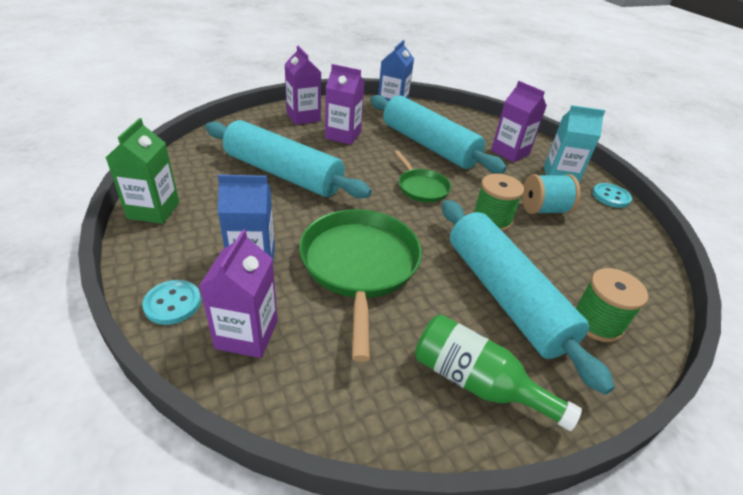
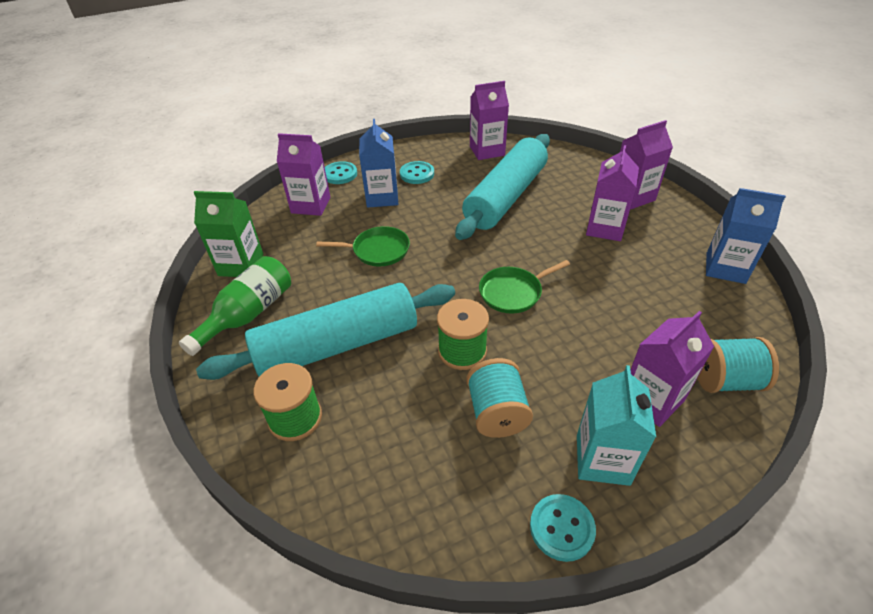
camera: 95 degrees right, 5 degrees up
(153, 210) = (434, 148): green carton -> green carton (241, 265)
(186, 174) = (487, 151): none -> purple carton
(210, 228) = (417, 174): none -> turquoise button
(360, 265) = (377, 250): green pan -> green pan, size x0.54
(429, 145) = (621, 303): turquoise rolling pin -> none
(488, 129) = (725, 380): none -> turquoise spool

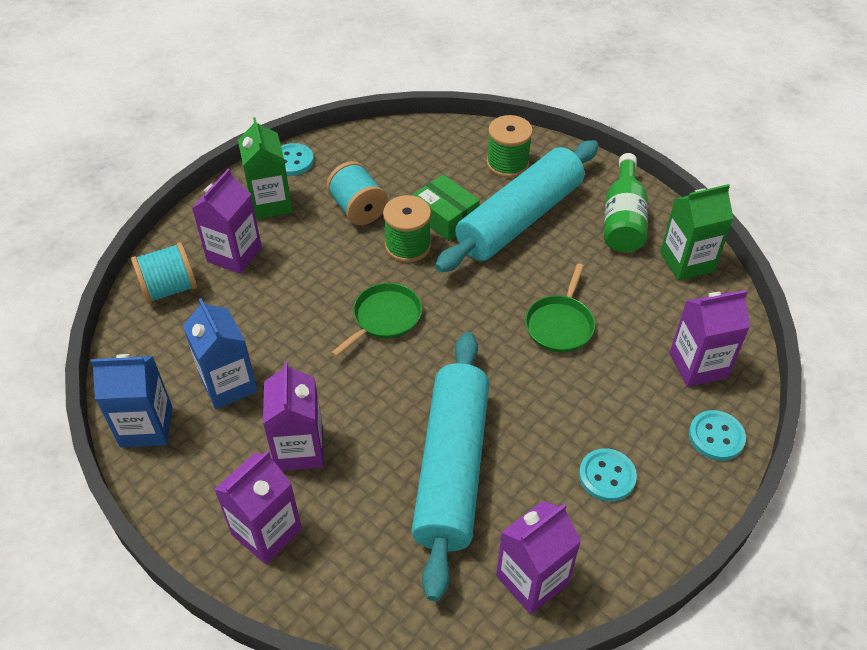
camera: 155 degrees right, 5 degrees up
(377, 250) = (560, 324): green pan -> green pan turned 45 degrees counterclockwise
(382, 197) = (620, 410): blue carton -> blue carton (229, 384)
(408, 370) = (445, 217): none -> green box
(602, 459) = (270, 203): turquoise carton -> green carton

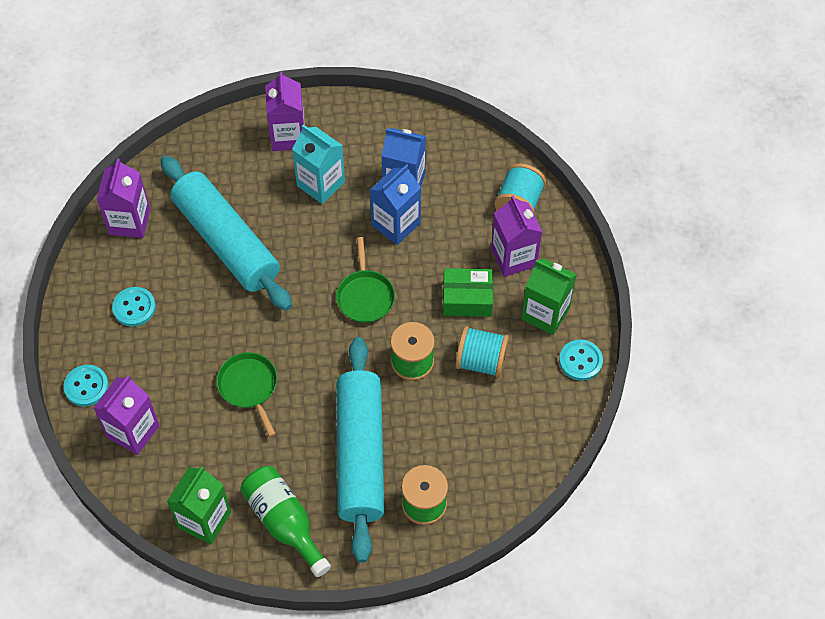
camera: 135 degrees right, 10 degrees up
(146, 427) = (416, 128): blue carton -> blue carton (396, 224)
(299, 449) = (321, 184): purple carton -> turquoise carton
(445, 217) = (414, 408): green box -> green box (467, 298)

